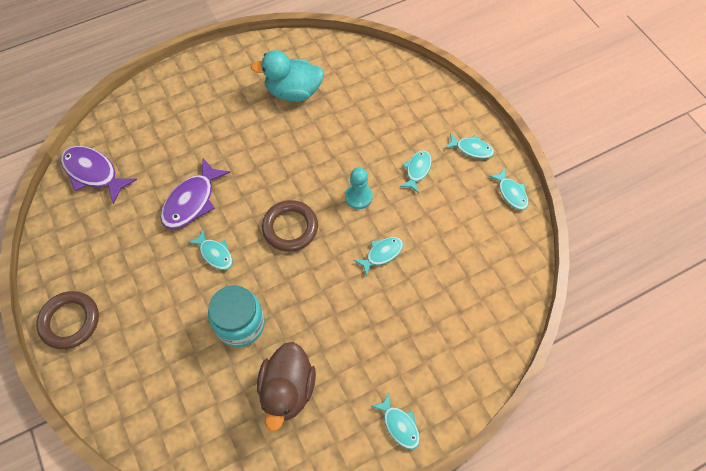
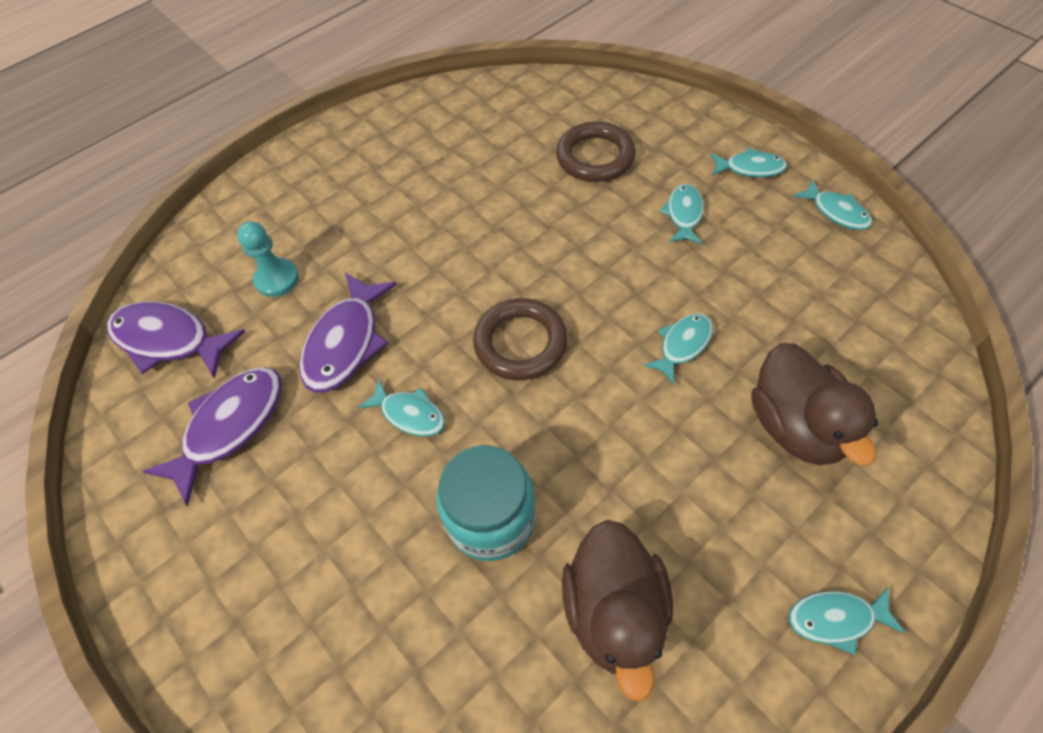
camera: 10 degrees left, 5 degrees down
(70, 321) = (181, 597): brown ring -> brown ring (595, 157)
(116, 234) = (230, 426): none -> purple fish
(293, 92) = (456, 155): turquoise duck -> none
(358, 197) = (611, 272): turquoise pawn -> turquoise pawn (277, 279)
(399, 425) = (836, 619): turquoise fish -> turquoise fish turned 135 degrees clockwise
(425, 318) = (796, 426): none -> brown duck

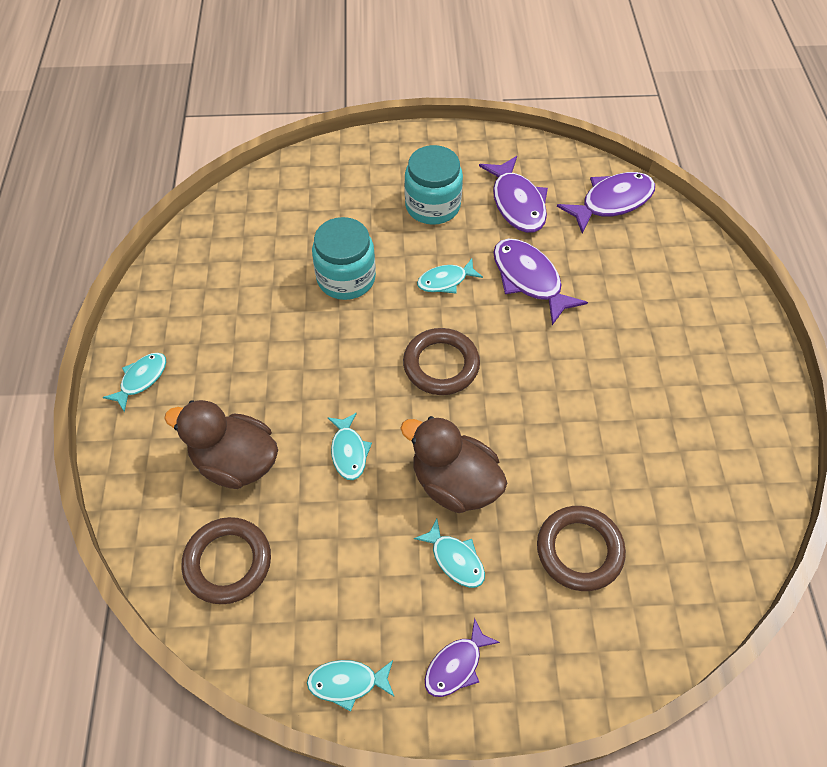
camera: 125 degrees right, 0 degrees up
(277, 279) = (620, 272): turquoise pawn -> none
(296, 514) = (432, 206): none -> turquoise jar
(615, 612) = (248, 295): brown duck -> brown duck (454, 483)
(750, 168) = (456, 665): turquoise fish -> purple fish
(871, 350) = (228, 562): none -> brown ring

